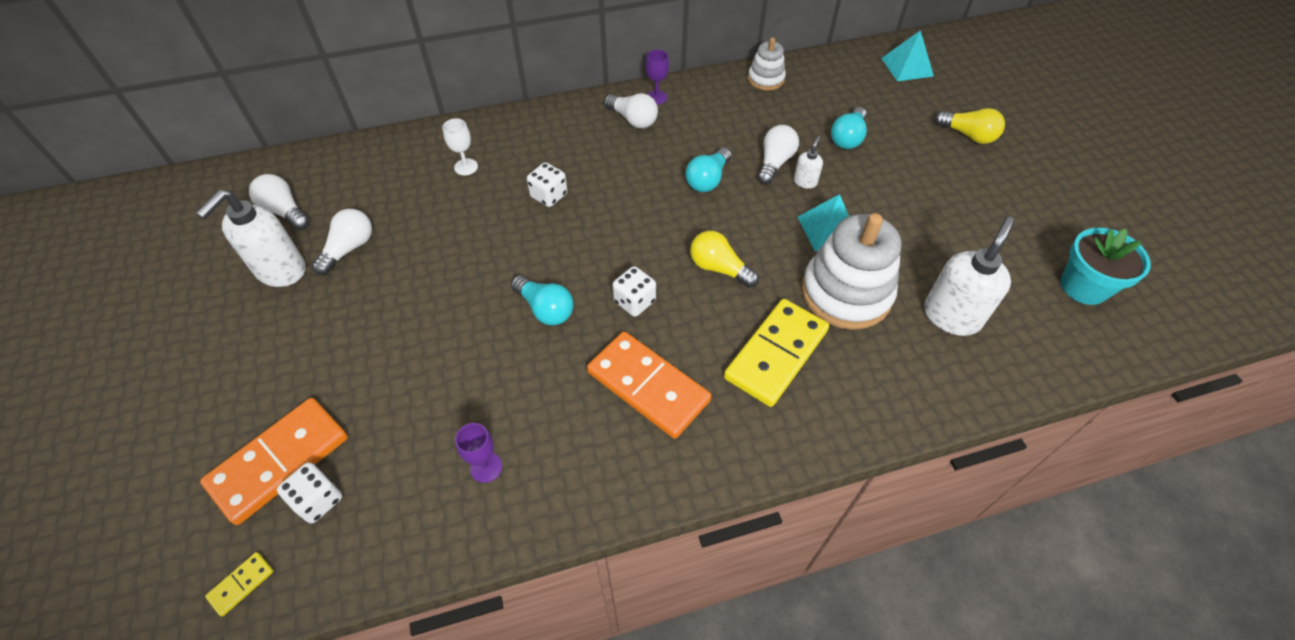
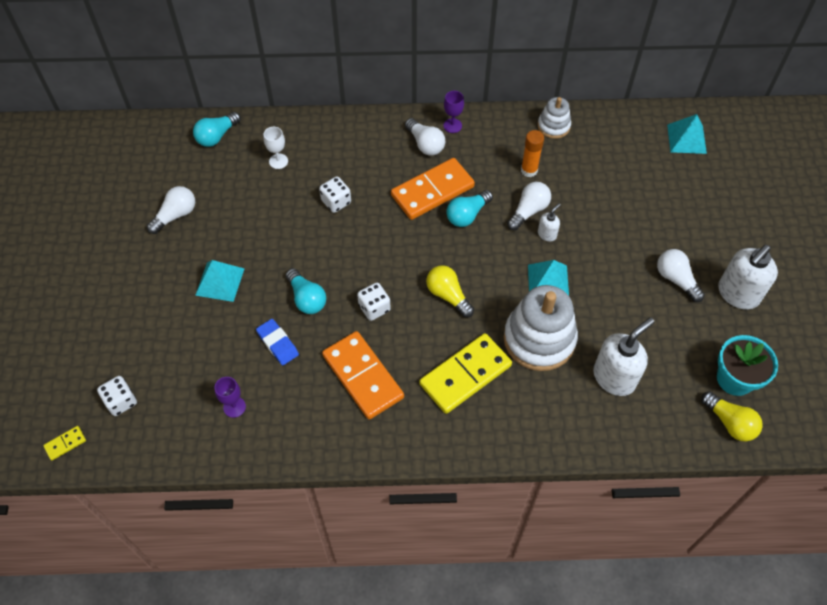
camera: 15 degrees right, 5 degrees up
(279, 461) = (100, 368): orange domino -> orange domino (432, 191)
(280, 271) = (123, 223): white soap dispenser -> white soap dispenser (737, 294)
(284, 211) = (134, 172): white light bulb -> white light bulb (676, 279)
(426, 313) = (220, 282): none -> turquoise pyramid
(523, 371) = (277, 344): none -> blue eraser
(758, 124) = (529, 170): none -> orange glue stick
(847, 138) = (601, 200): turquoise light bulb -> turquoise light bulb (217, 136)
(968, 135) = (708, 220): yellow light bulb -> yellow light bulb (730, 422)

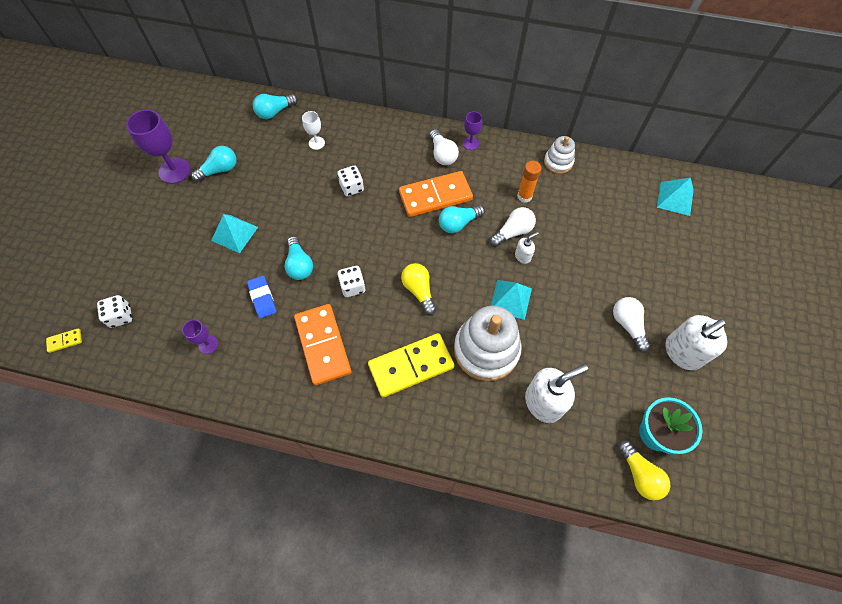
camera: 15 degrees right, 5 degrees up
(122, 227) = (174, 171): none -> purple goblet
(176, 215) = (219, 170): white light bulb -> turquoise light bulb

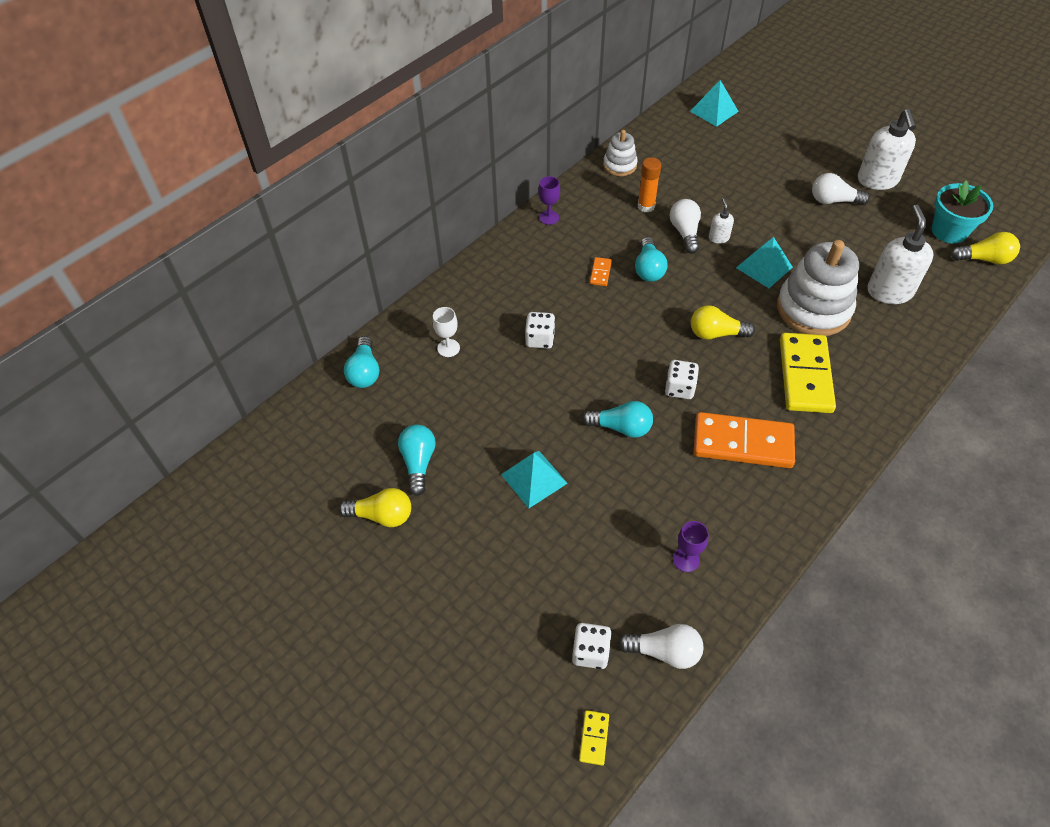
camera: 60 degrees left, 10 degrees down
(174, 171) = (382, 515): purple goblet -> yellow light bulb
(262, 298) = (648, 480): blue eraser -> none
(435, 196) = (600, 273): orange domino -> orange domino, size x0.42
(442, 154) = (548, 245): white light bulb -> white light bulb (664, 651)

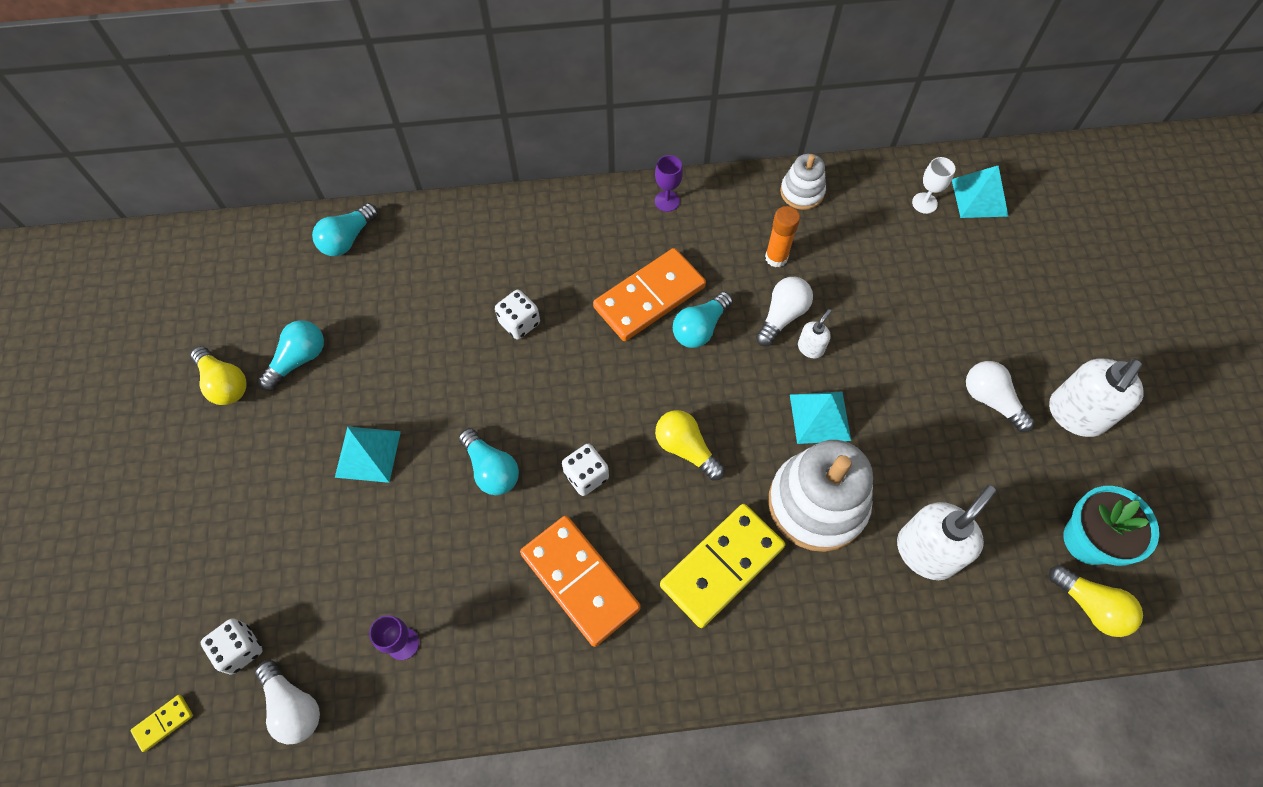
camera: 40 degrees right, 10 degrees up
(448, 348) = (435, 269): white goblet -> white goblet (924, 203)
(600, 273) = (649, 297): orange domino -> orange domino, size x2.41

